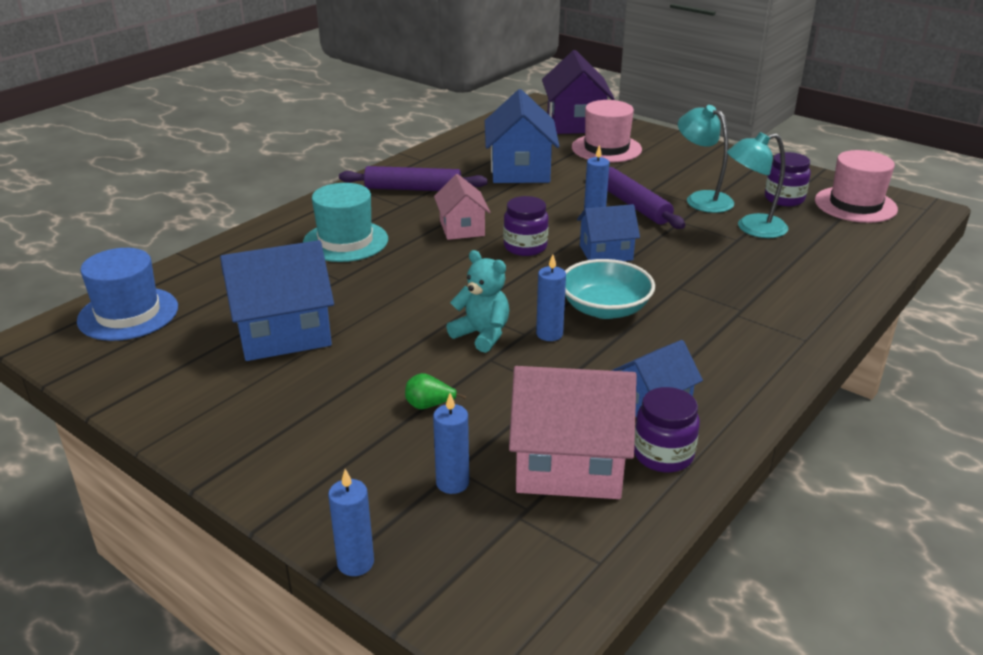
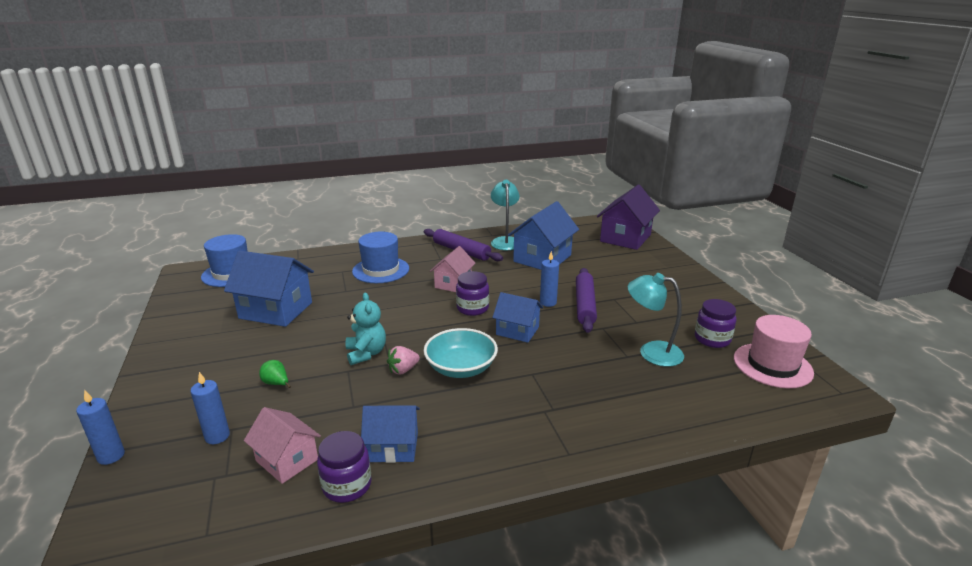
camera: 35 degrees right, 5 degrees down
(345, 241) = (381, 270): turquoise hat -> blue hat
(549, 334) = (403, 370): blue candle -> pink strawberry
(569, 465) = (287, 460): pink house -> pink house, size x0.61
(606, 148) = (622, 261): pink hat -> none
(701, 199) = (642, 317): turquoise lamp -> turquoise lamp (505, 241)

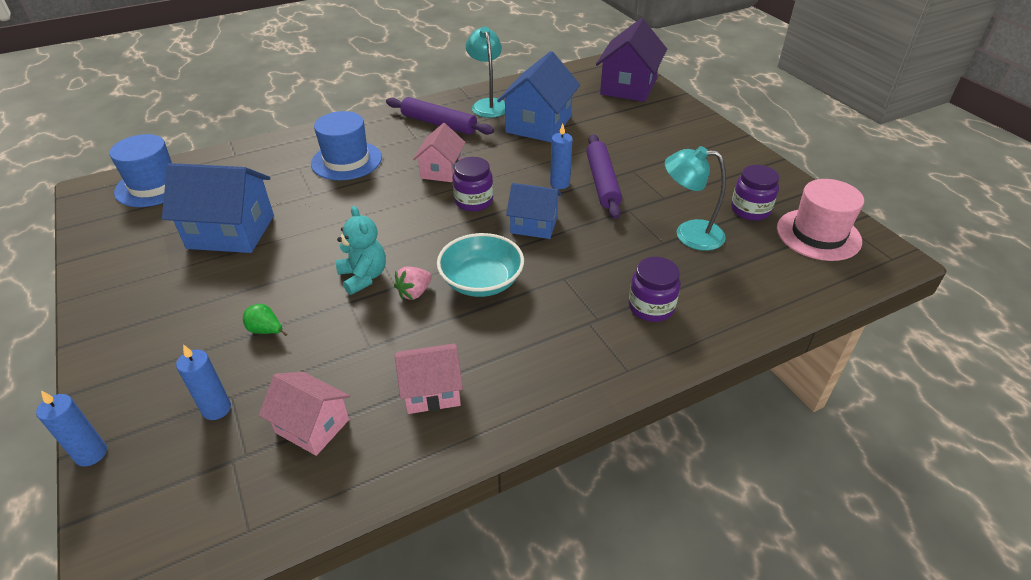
camera: 10 degrees left, 15 degrees up
(347, 485) = (393, 446): purple jar -> purple jar (651, 307)
(393, 447) = (432, 391): blue house -> pink house

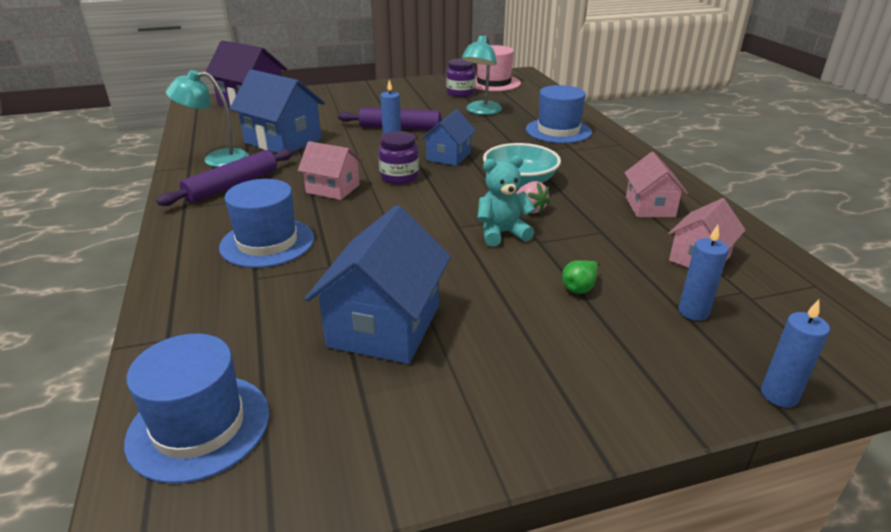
camera: 80 degrees left, 10 degrees down
(651, 307) = (558, 131): purple jar -> blue hat

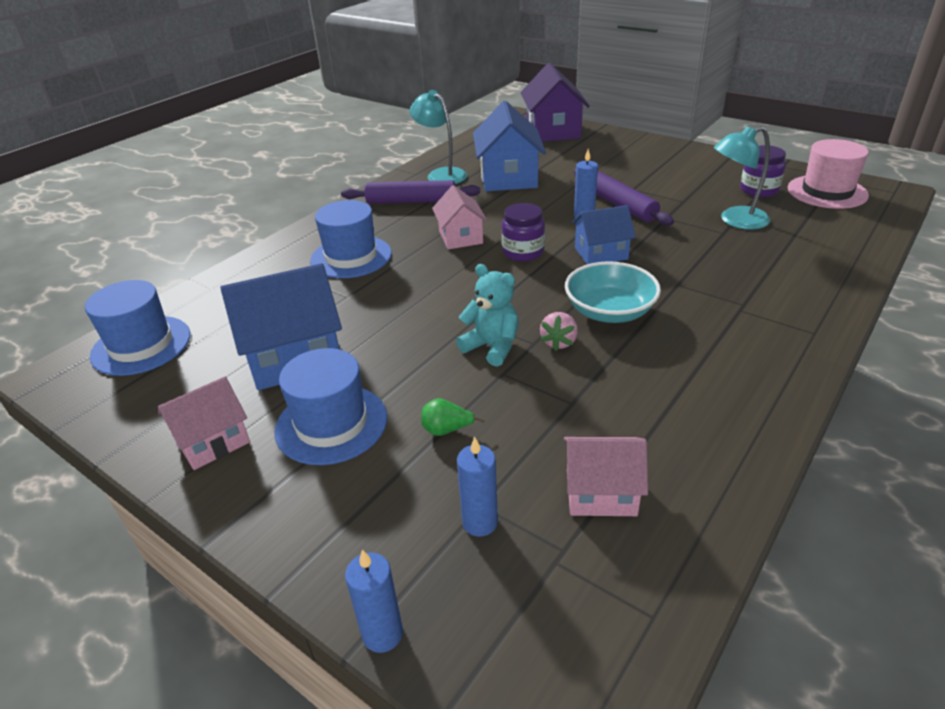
camera: 55 degrees right, 5 degrees up
(558, 131) = (773, 281): blue hat -> blue hat (331, 424)
(650, 207) = (676, 414): pink house -> pink house (213, 441)

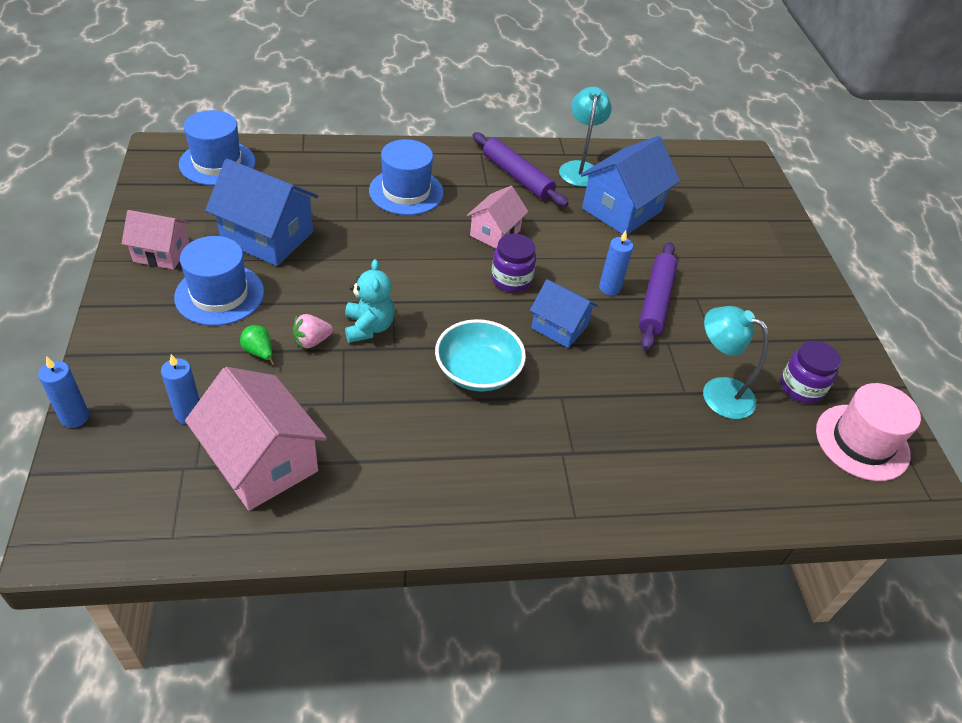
camera: 40 degrees right, 10 degrees up
(553, 131) = (745, 192): purple house -> none
(559, 342) = (409, 361): pink strawberry -> pink strawberry (312, 341)
(600, 492) = (262, 461): pink house -> pink house, size x1.65

